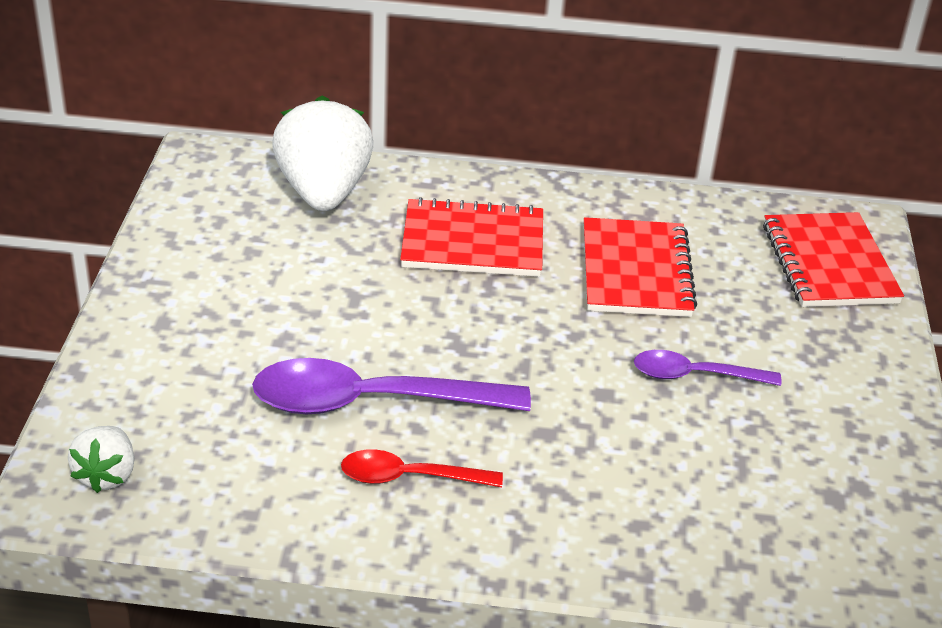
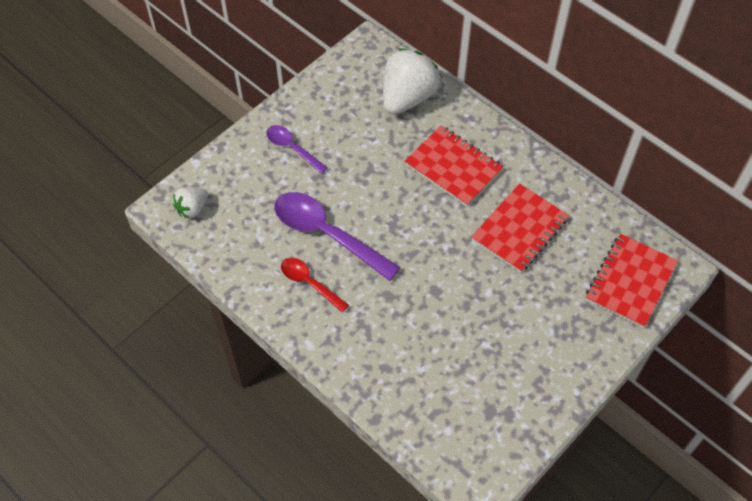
camera: 40 degrees right, 20 degrees up
(695, 375) = (489, 307): purple spoon -> purple spoon (292, 148)

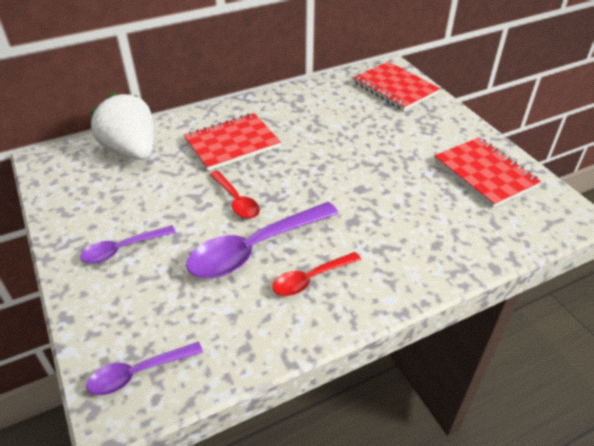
camera: 70 degrees left, 15 degrees down
(192, 209) = (139, 373): white strawberry -> purple spoon
(377, 200) = (236, 200): none -> red spoon
(519, 229) = (320, 125): red notebook -> red notebook (484, 173)

